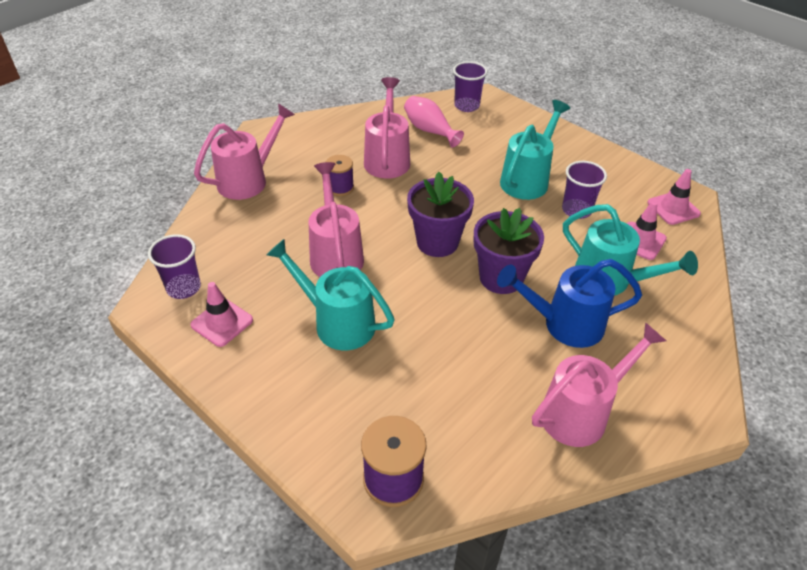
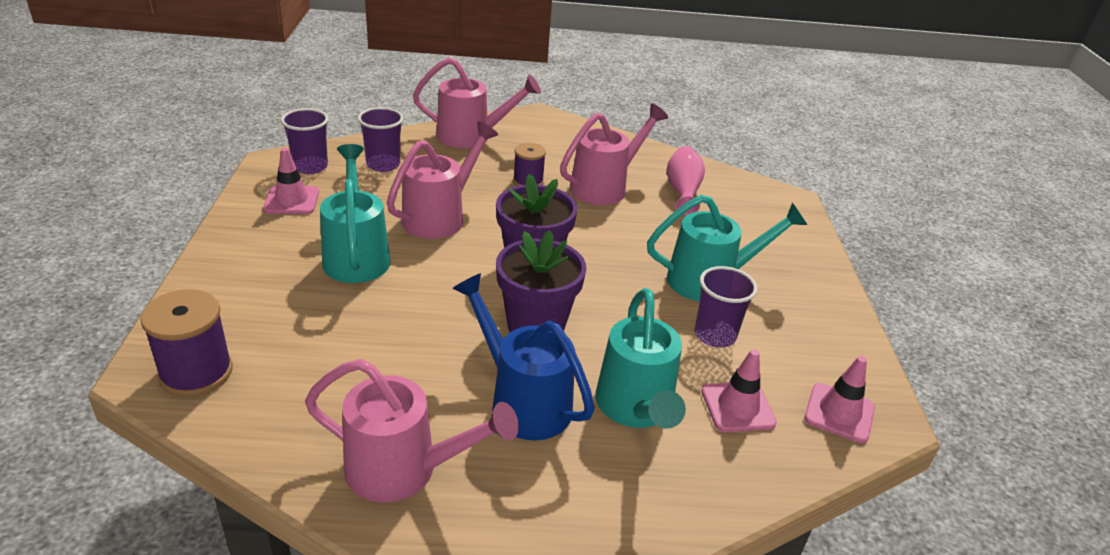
camera: 45 degrees right, 10 degrees down
(466, 106) = (757, 196): purple cup -> purple cup (383, 164)

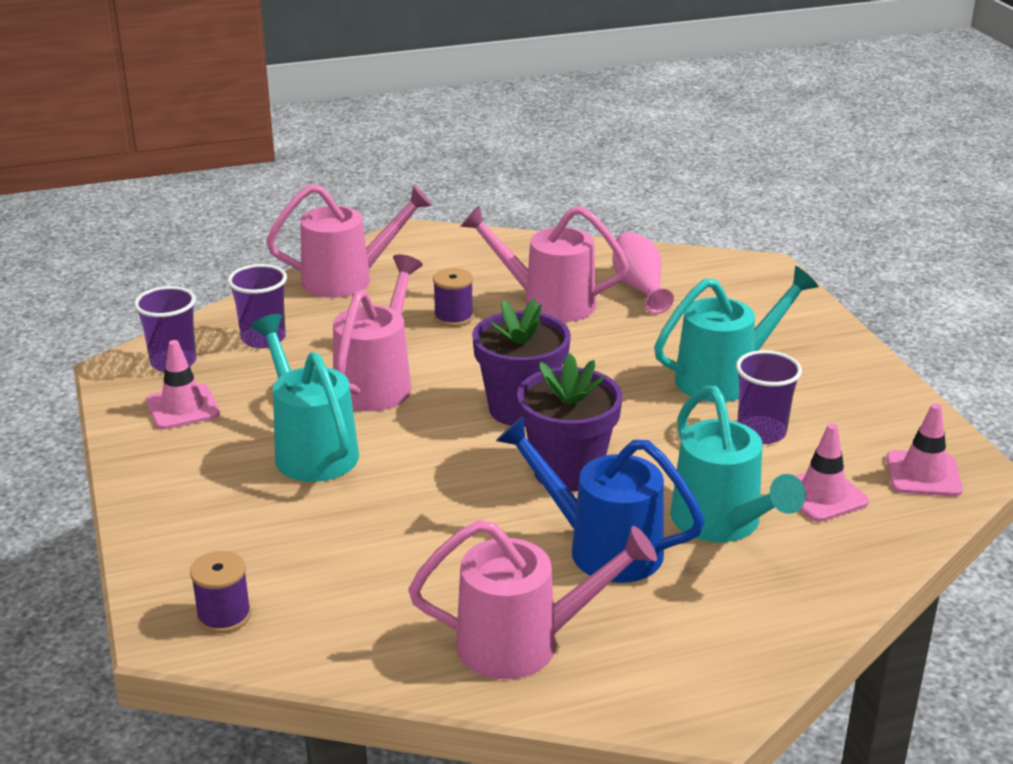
camera: 15 degrees left, 5 degrees down
(196, 372) = (224, 616): purple spool -> purple spool, size x0.64
(605, 187) = (547, 302): pink watering can -> pink watering can turned 105 degrees counterclockwise

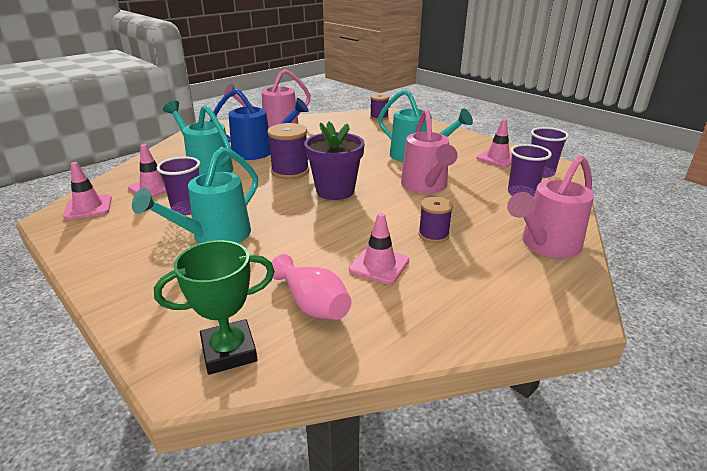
camera: 155 degrees right, 0 degrees up
(547, 302) = (379, 265): pink watering can -> pink traffic cone
(567, 471) = (290, 171): purple flower pot -> purple spool
(726, 273) = (229, 351): none -> green trophy

